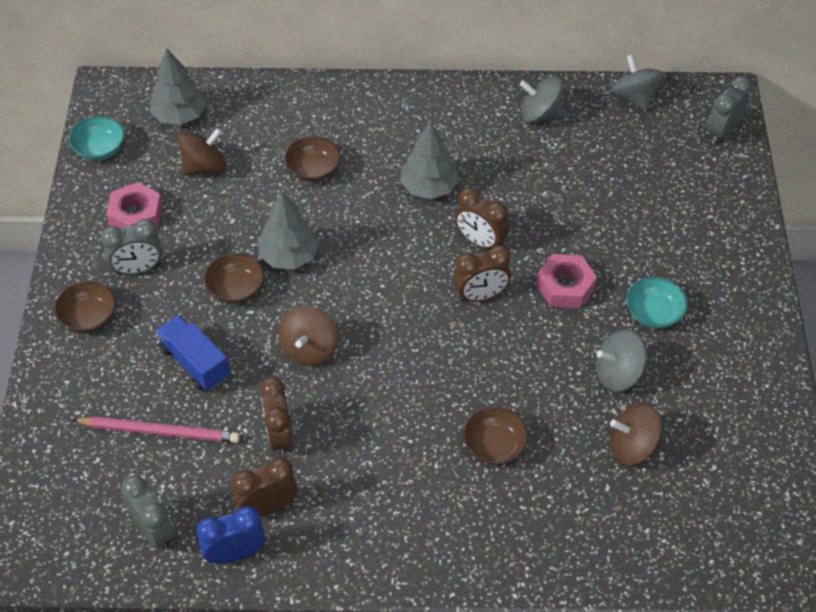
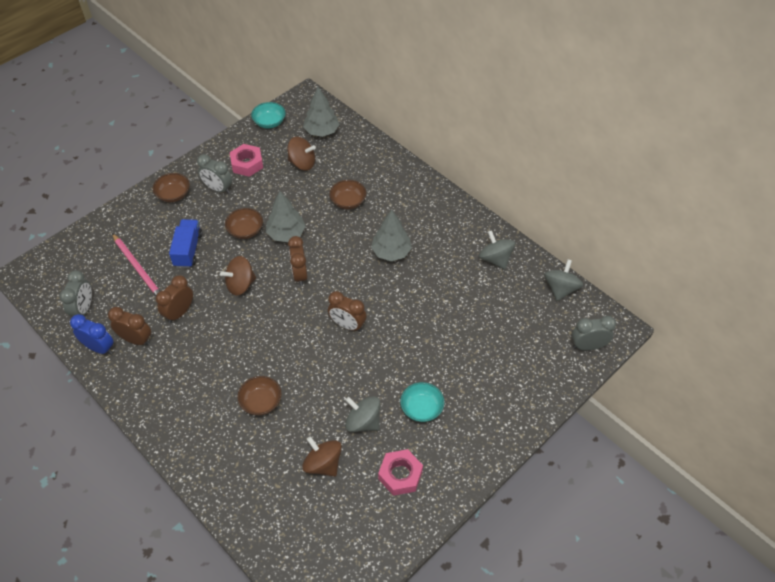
camera: 45 degrees right, 0 degrees up
(480, 241) = (381, 299): brown clock -> brown clock (300, 275)
(565, 286) = (394, 356): pink nut -> pink nut (400, 475)

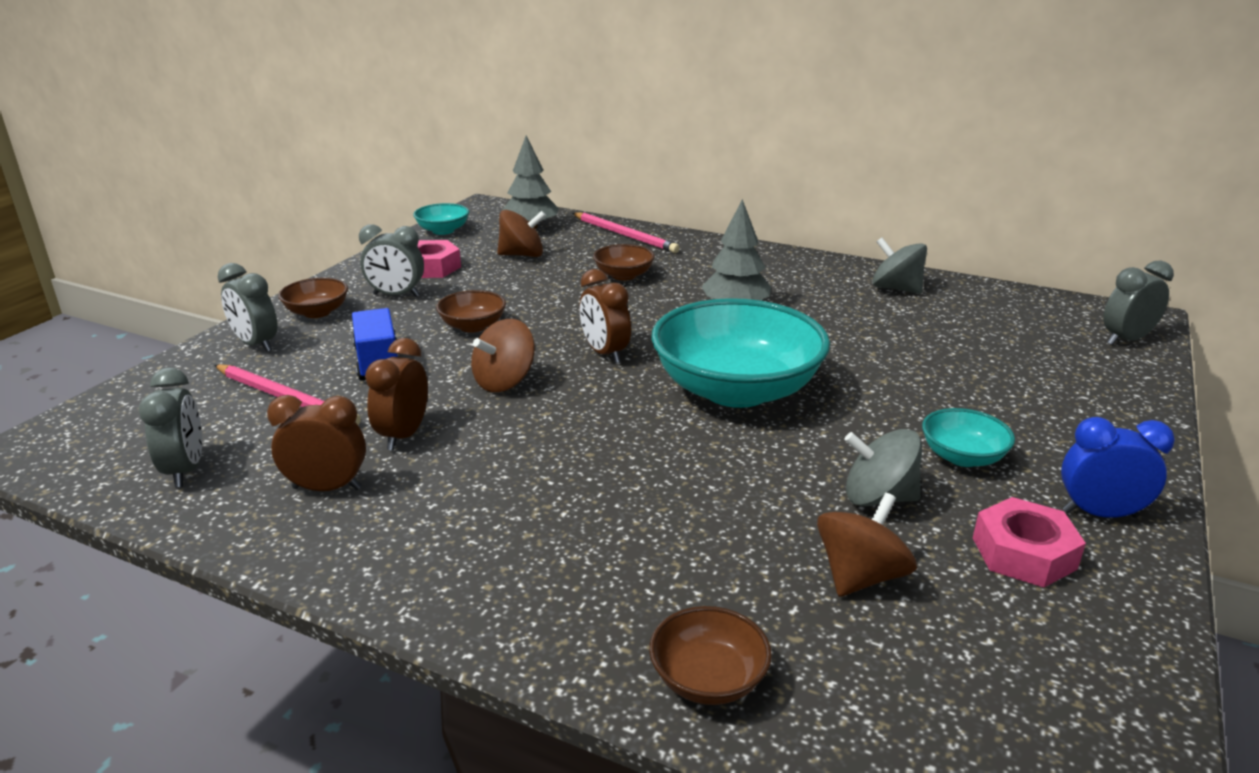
camera: 20 degrees left, 25 degrees down
(99, 348) = (244, 517): blue clock -> blue clock (1100, 514)
(136, 217) = (256, 344): none -> grey clock
(261, 402) = (656, 516): brown bowl -> brown bowl (708, 679)
(286, 234) = (547, 318): grey tree -> none
(323, 464) = (860, 576): brown spinning top -> brown spinning top turned 105 degrees clockwise
(347, 325) = (736, 390): brown clock -> turquoise bowl
(372, 156) = (625, 235): none -> pink pencil
(560, 289) = (1018, 298): grey spinning top -> none

